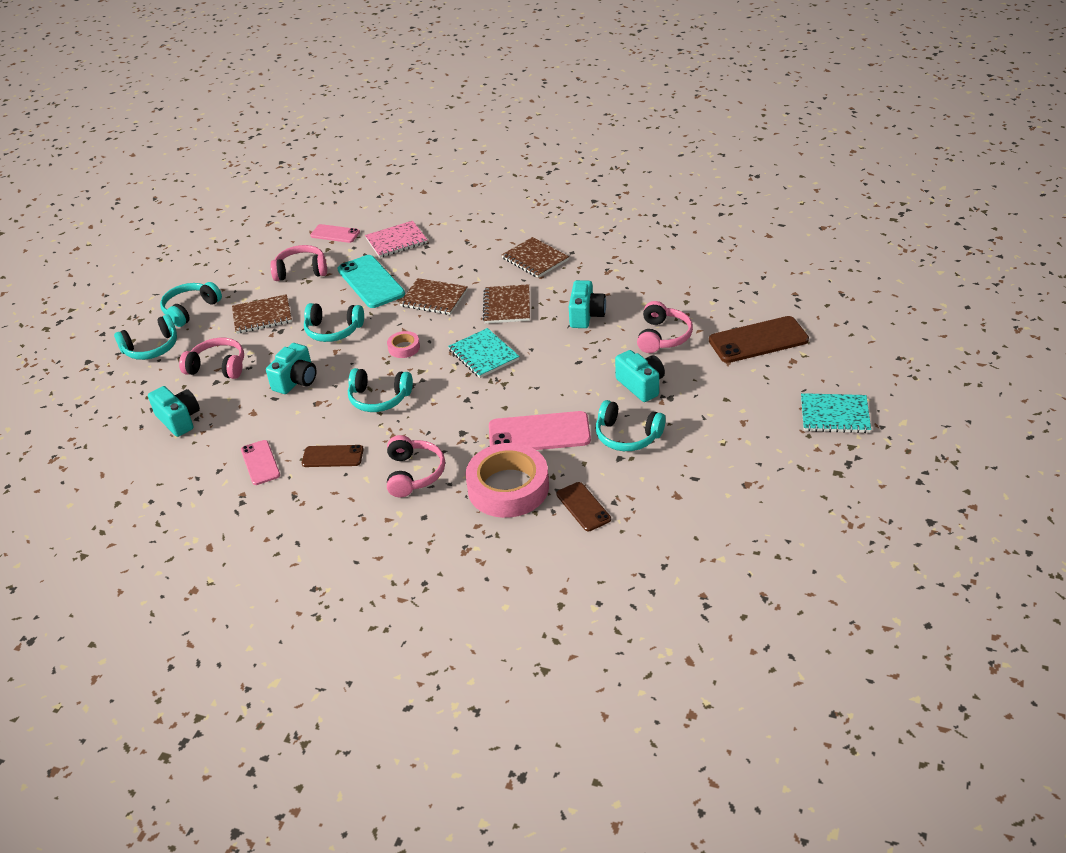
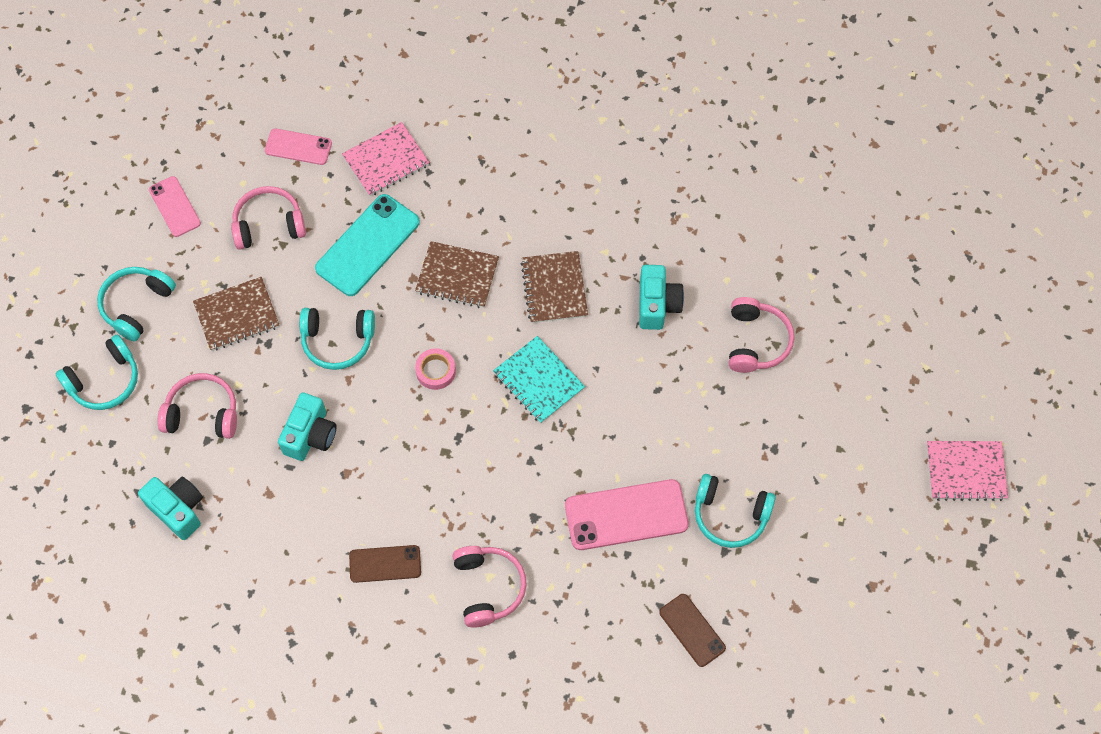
camera: 10 degrees left, 25 degrees up
(260, 462) = (299, 578): pink phone -> pink phone (175, 206)
(371, 282) = (367, 245): turquoise phone -> turquoise phone turned 75 degrees clockwise
(379, 398) = (422, 463): turquoise headphones -> none
(508, 487) = (602, 604): pink tape -> none
(535, 259) = (577, 196): brown notebook -> none
(641, 385) = (738, 429): turquoise camera -> none
(758, 340) = (871, 345): brown phone -> none
(834, 415) = (965, 471): turquoise notebook -> pink notebook

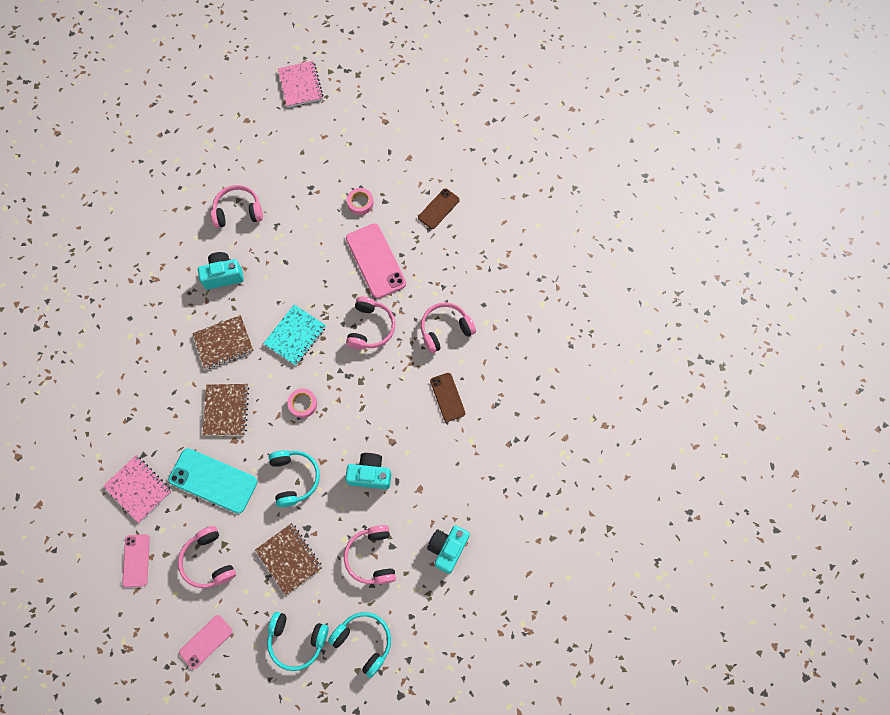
camera: 105 degrees left, 5 degrees up
(521, 483) = (370, 328): none -> pink headphones
(730, 515) = (360, 203): turquoise headphones -> pink tape

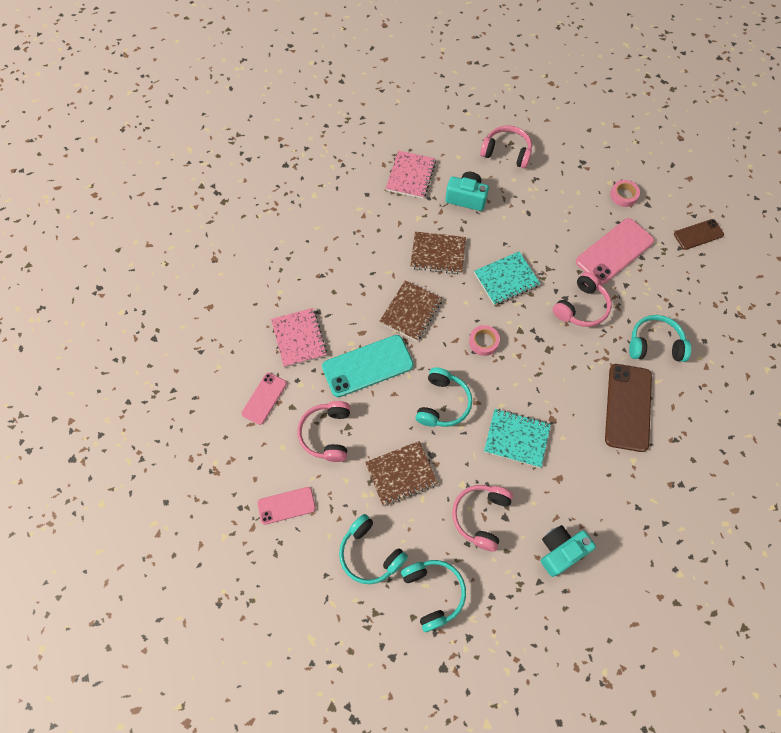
camera: 30 degrees right, 5 degrees down
(213, 480) = (367, 366): turquoise phone -> turquoise phone turned 75 degrees counterclockwise
(289, 559) = (401, 474): brown notebook -> brown notebook turned 75 degrees clockwise
(300, 85) = (614, 75): pink notebook -> pink notebook (410, 176)
(370, 474) = (516, 438): turquoise camera -> turquoise notebook
(375, 261) = (614, 251): pink phone -> pink phone turned 45 degrees clockwise
(445, 330) = (654, 344): pink headphones -> turquoise headphones
(447, 397) = (628, 407): brown phone -> brown phone, size x1.69

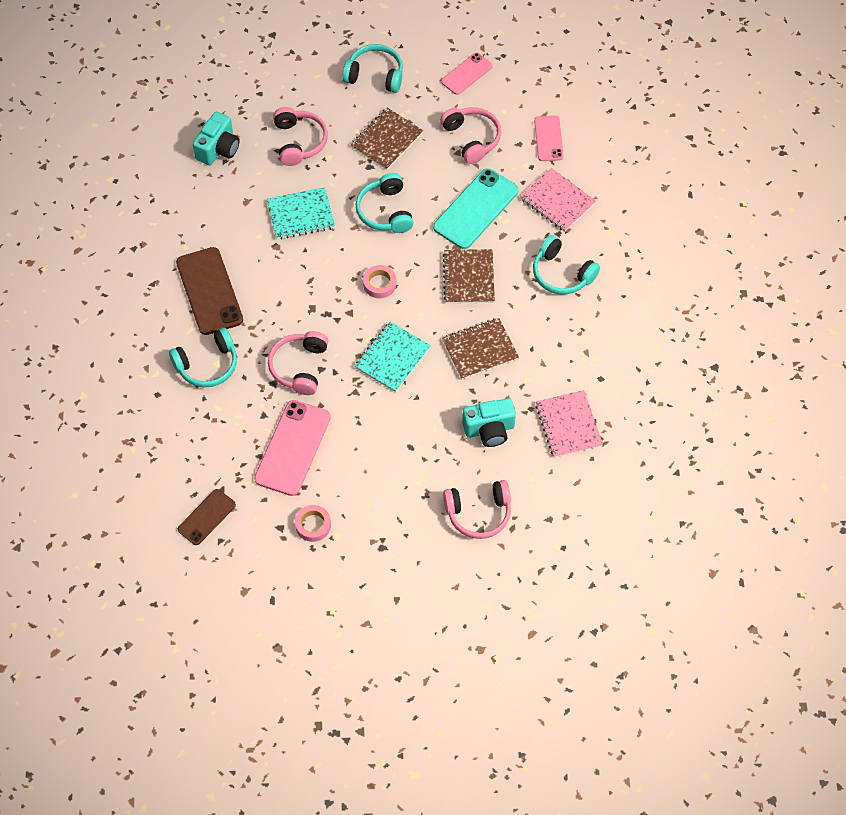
camera: 150 degrees right, 5 degrees down
(433, 593) = (308, 74): turquoise headphones -> turquoise headphones (562, 273)

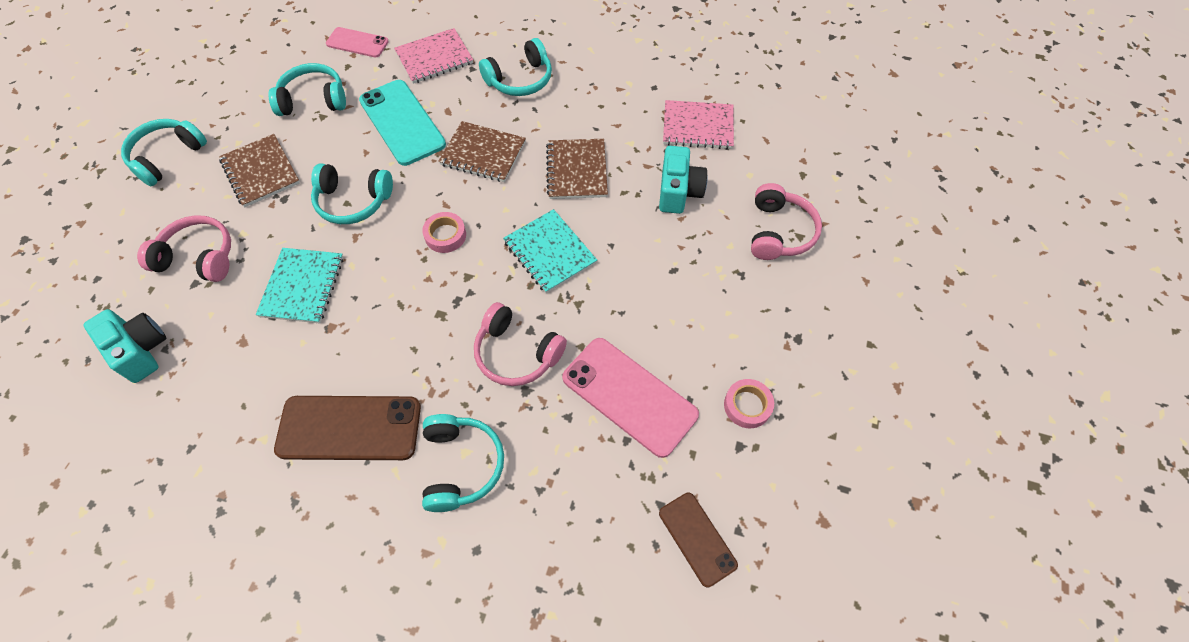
camera: 70 degrees left, 0 degrees up
(466, 74) = (231, 80): pink phone -> none
(471, 138) = (313, 100): pink headphones -> turquoise headphones

